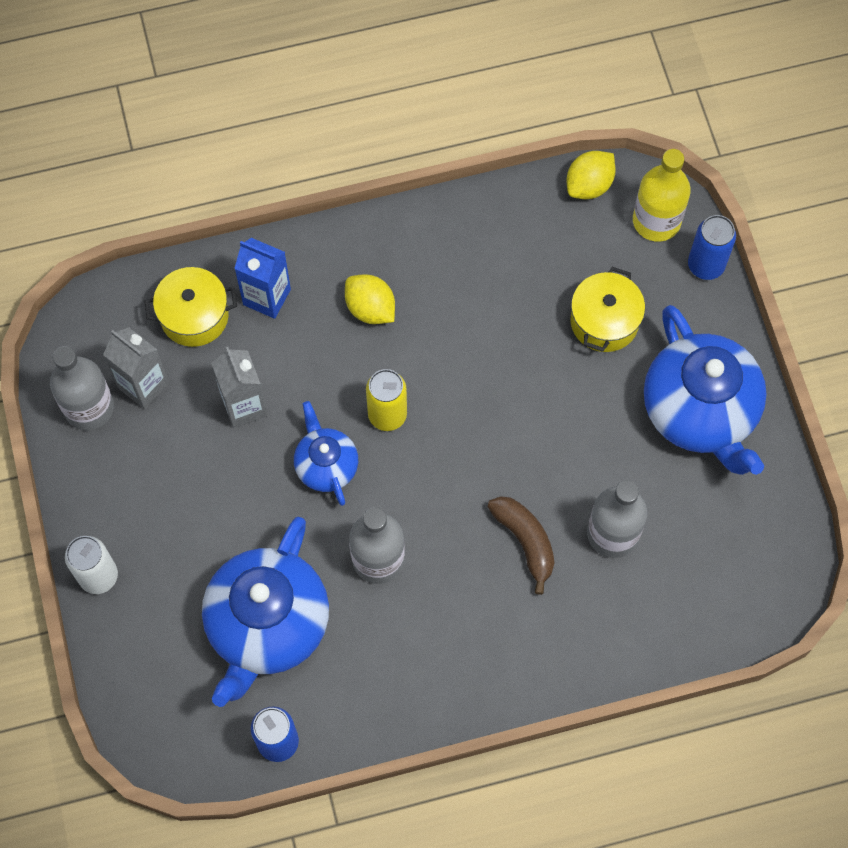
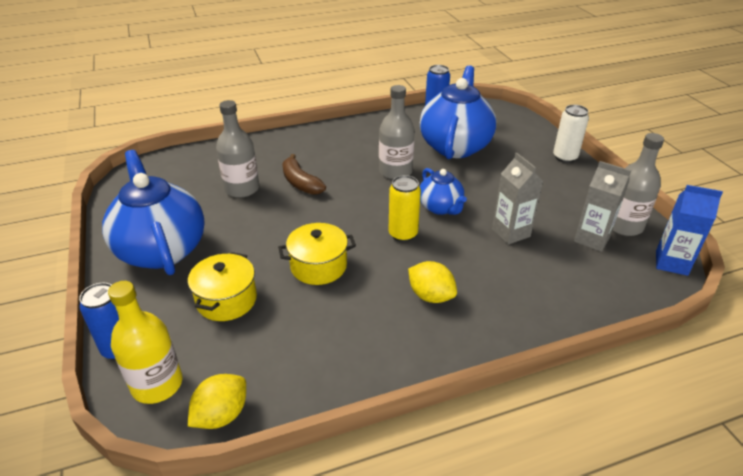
camera: 175 degrees right, 30 degrees down
(194, 316) = (576, 281): yellow pot -> yellow pot (318, 266)
(267, 297) = (522, 298): blue carton -> blue carton (671, 263)

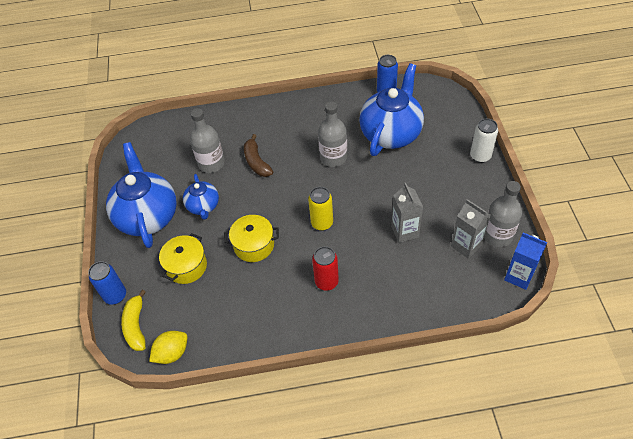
camera: 15 degrees right, 15 degrees up
(157, 384) = (136, 326): yellow bottle -> yellow banana
(431, 296) = (326, 282): yellow lemon -> red can
(440, 207) = (358, 200): blue teapot -> blue teapot (203, 206)

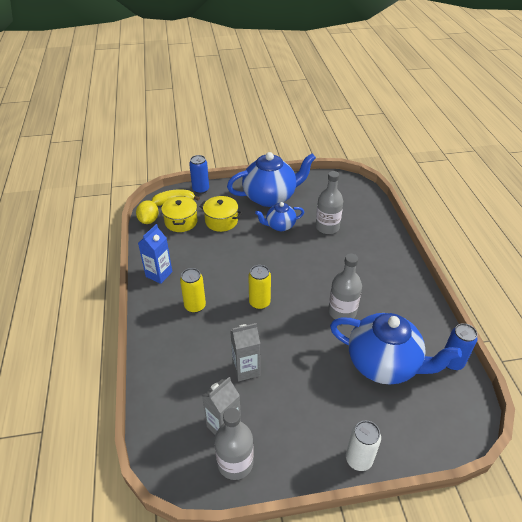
camera: 85 degrees right, 10 degrees down
(172, 353) = (149, 220): yellow lemon -> yellow lemon turned 45 degrees clockwise
(254, 245) = (238, 258): yellow pot -> yellow pot (181, 222)
(256, 162) = (331, 255): brown banana -> none
(326, 282) = (195, 306): red can -> yellow can
(519, 276) = (177, 478): blue carton -> blue carton (159, 274)

